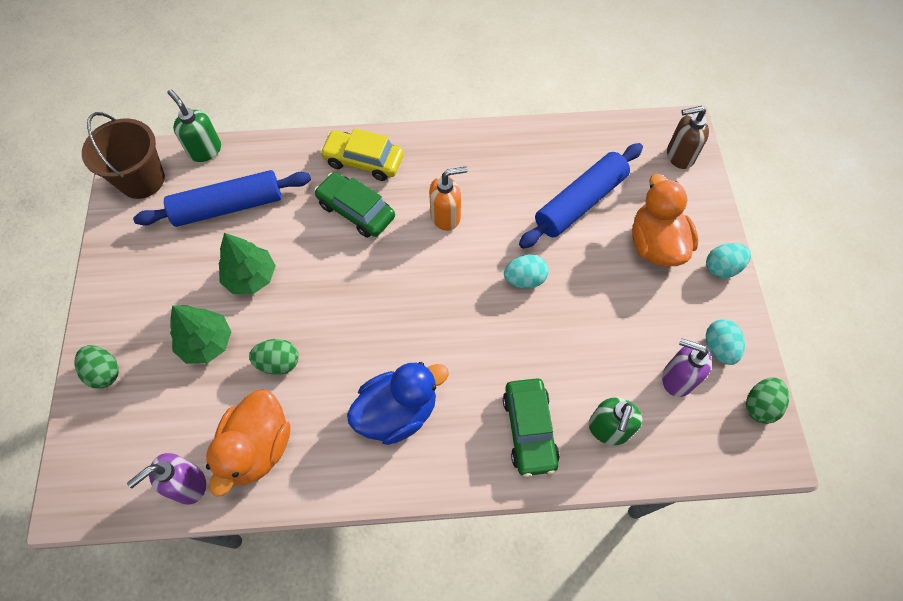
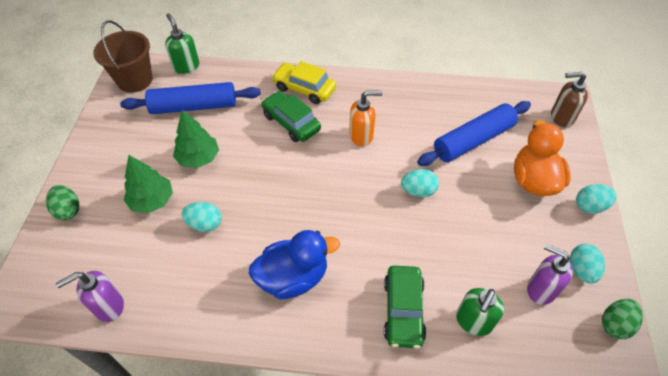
camera: 10 degrees right, 10 degrees down
(258, 447) = (172, 287): orange duck -> none
(278, 362) = (205, 224): green egg -> turquoise egg

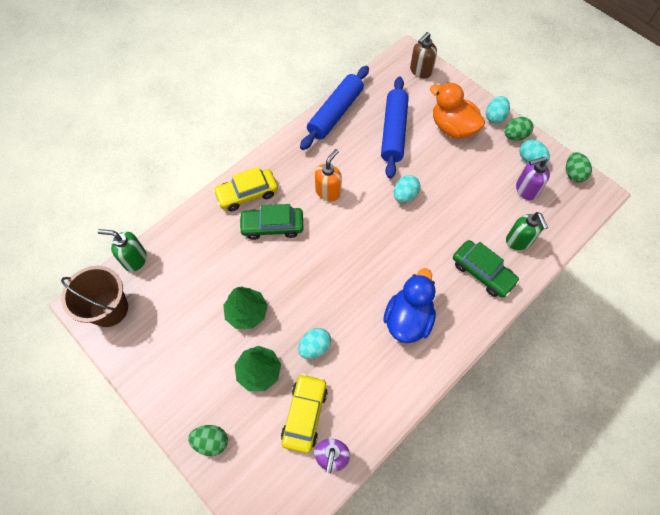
camera: 50 degrees left, 10 degrees up
(136, 258) = (304, 414): none -> yellow car
(194, 106) = (188, 282): blue rolling pin -> blue rolling pin (335, 113)
(591, 238) = (515, 136): none -> green egg

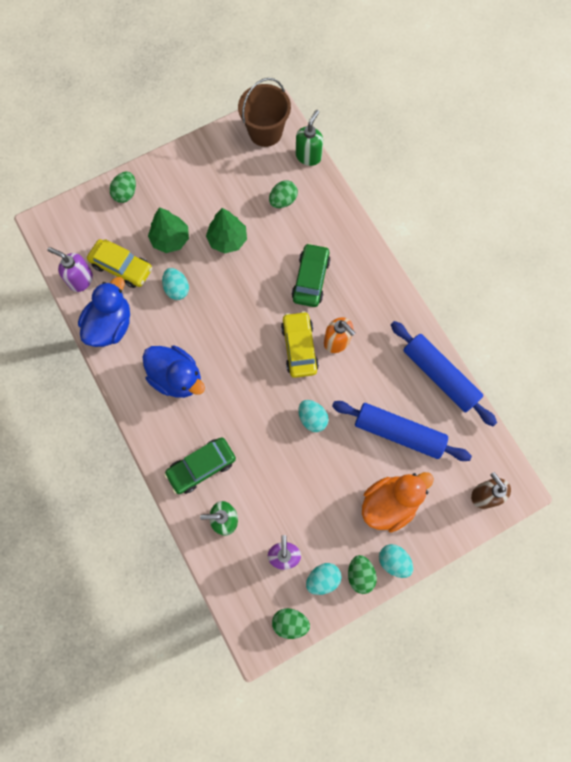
camera: 105 degrees right, 10 degrees up
(191, 271) = (283, 201): none -> green egg
(247, 194) = (354, 263): yellow car -> yellow car (299, 347)
(374, 404) = (110, 325): none -> blue duck

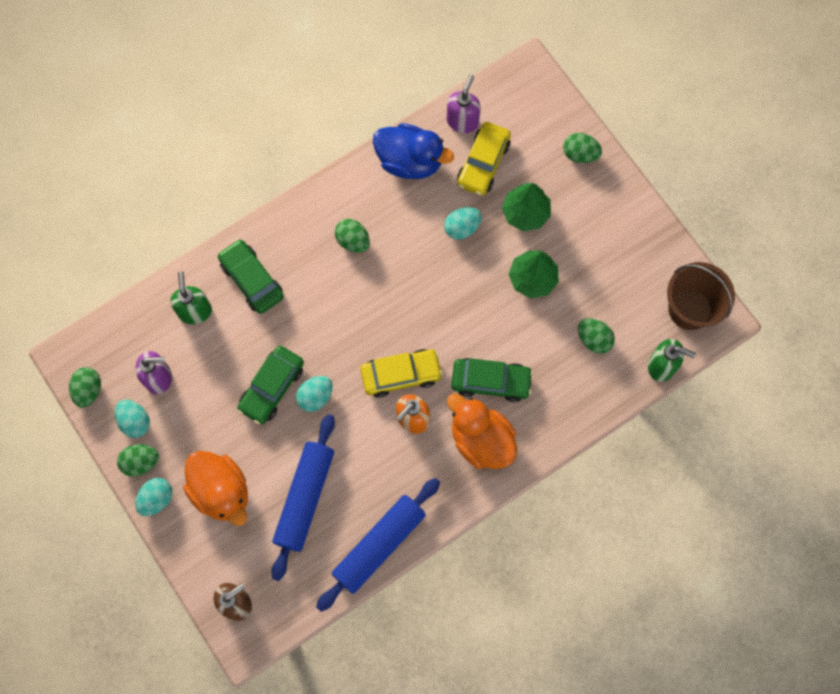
camera: 85 degrees right, 0 degrees up
(177, 378) = (353, 241): blue duck -> green egg
(301, 454) = (272, 387): none -> green car
(358, 291) = (481, 440): none -> orange duck

